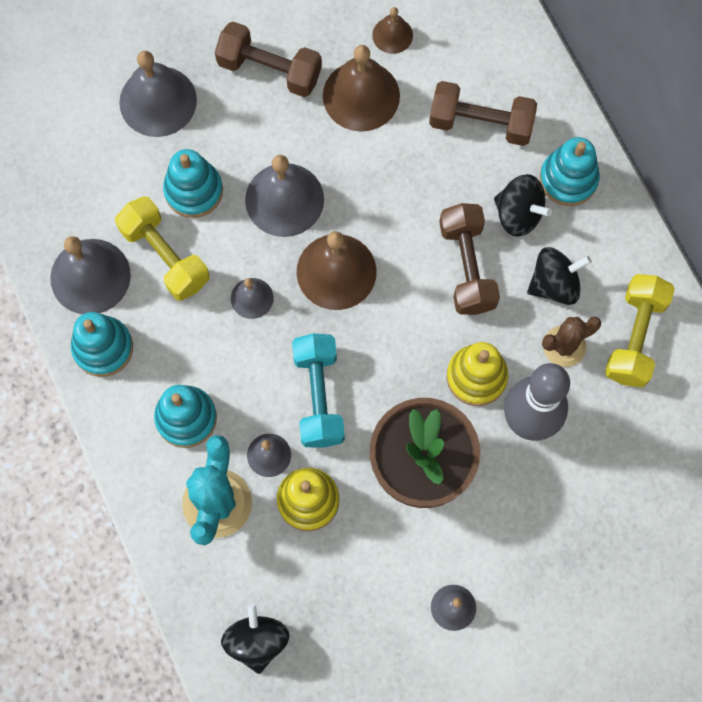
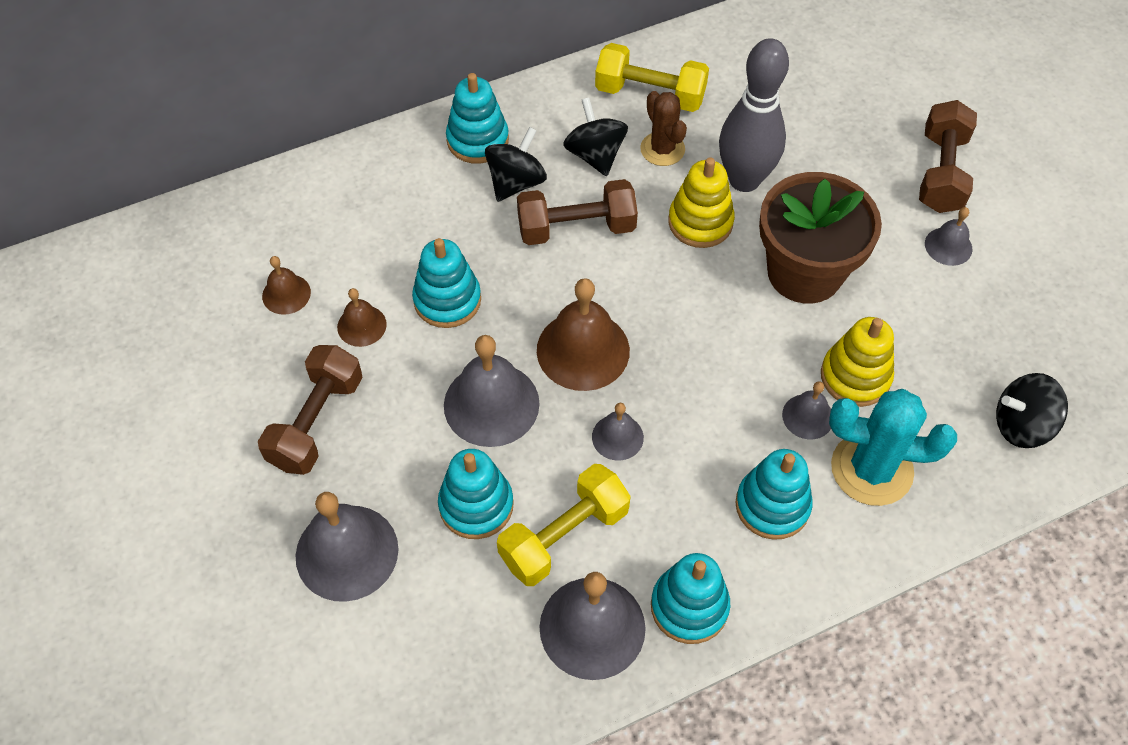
camera: 90 degrees left, 15 degrees down
(318, 396) = (734, 367): turquoise dumbbell -> none
(361, 95) = (361, 325): brown bell -> brown bell, size x0.53
(387, 161) = (447, 300): none -> turquoise stacking toy
(480, 123) = (407, 213): brown dumbbell -> brown dumbbell (941, 172)

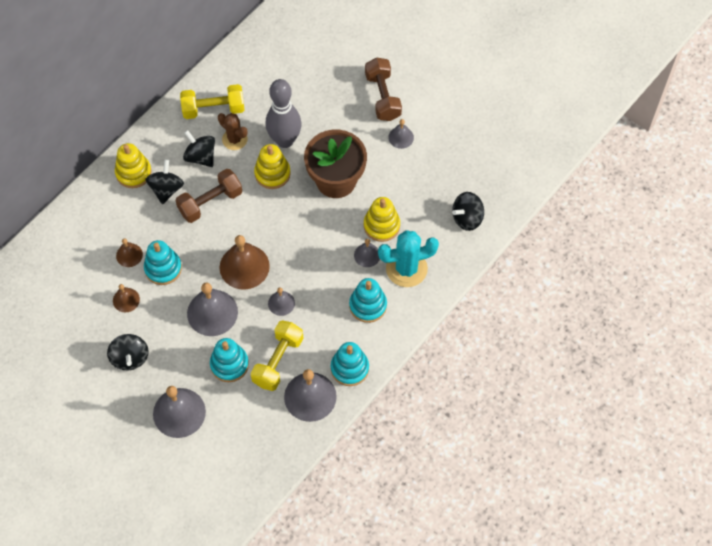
camera: 25 degrees left, 5 degrees up
(286, 294) = (77, 299): brown bell -> brown bell (129, 255)
(316, 422) = (130, 358): brown dumbbell -> black spinning top
(477, 140) = (133, 173): turquoise stacking toy -> yellow stacking toy

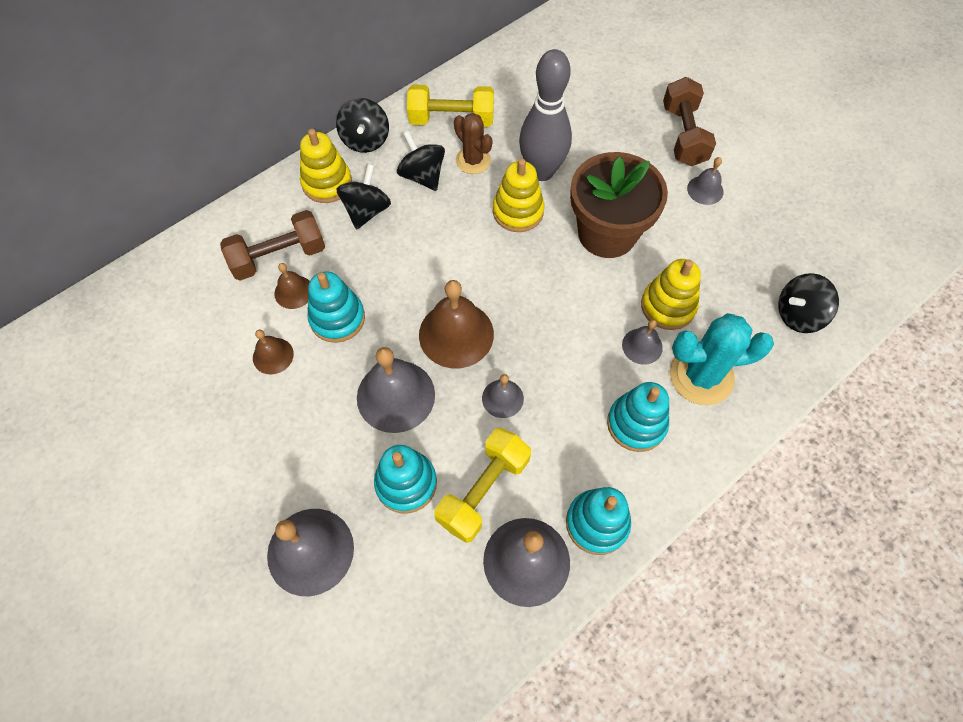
camera: 10 degrees right, 0 degrees up
(130, 358) = (256, 446): black spinning top -> black spinning top (365, 140)
(210, 202) = (424, 237): brown dumbbell -> brown dumbbell (279, 257)

